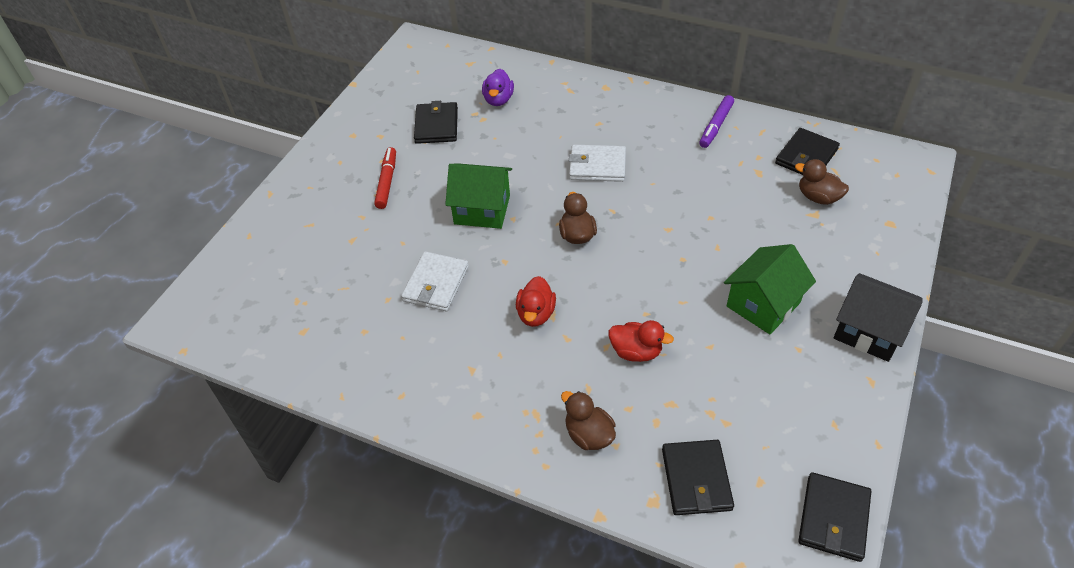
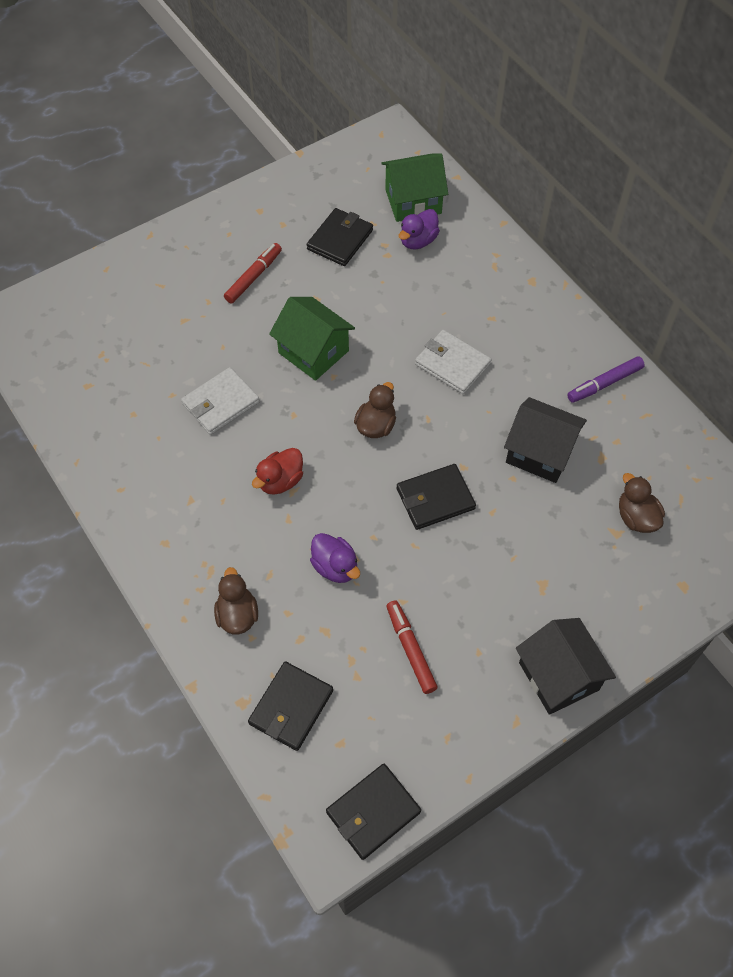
camera: 30 degrees right, 10 degrees up
(636, 352) = (335, 567): red duck -> purple duck
(714, 191) = (540, 453): none -> black house
(748, 377) = (410, 649): none -> red marker
(763, 304) = (484, 592): green house -> green house (413, 201)
(806, 156) = (665, 467): black wallet -> black wallet (435, 499)

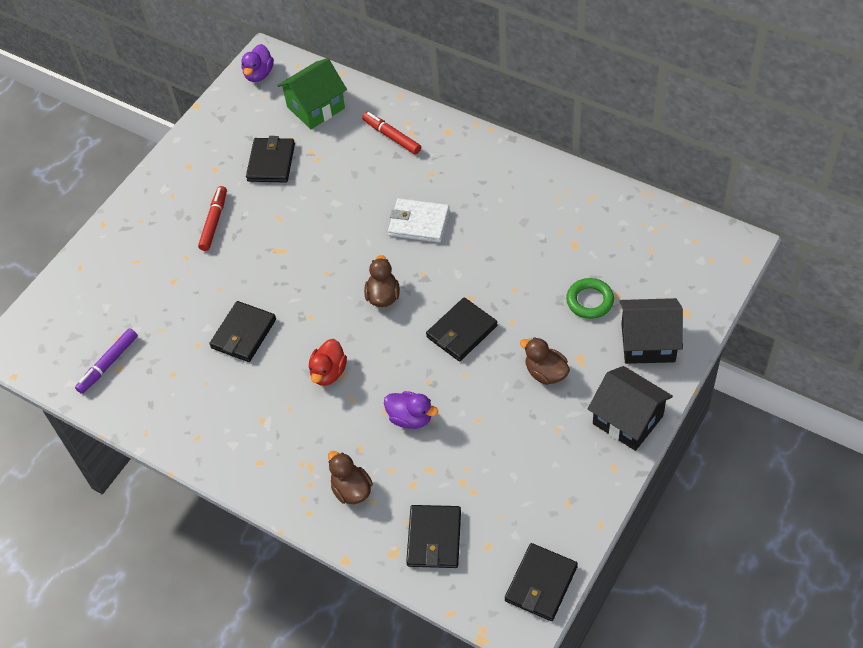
camera: 20 degrees left, 5 degrees down
(220, 403) = (243, 334): white wallet -> black wallet
(313, 352) = (299, 260): green house -> none
(410, 649) = (504, 452): red marker -> red marker (392, 136)
(418, 241) = (337, 137): purple duck -> purple duck (259, 74)
(540, 453) = (525, 261): black house -> black house (648, 343)
(586, 526) = (590, 301): none -> green ring
(604, 383) = (547, 187): purple marker -> purple marker (108, 364)
(636, 517) = (624, 278): brown duck -> brown duck (545, 373)

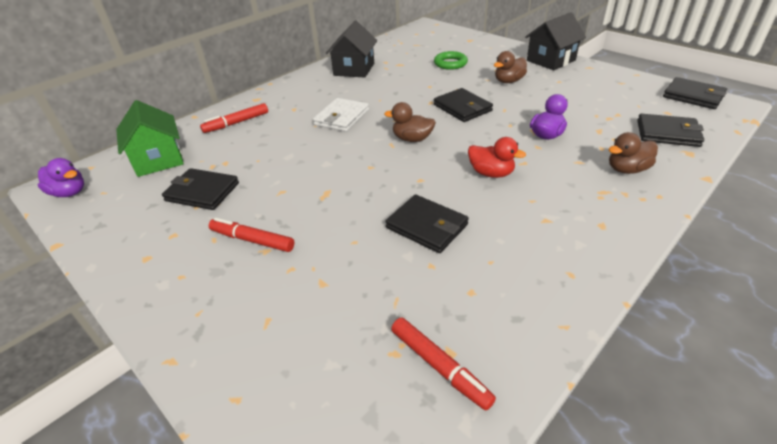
camera: 80 degrees left, 15 degrees down
(108, 364) = (439, 366): purple marker -> red marker
(648, 343) = (490, 50): black house -> black house (354, 69)

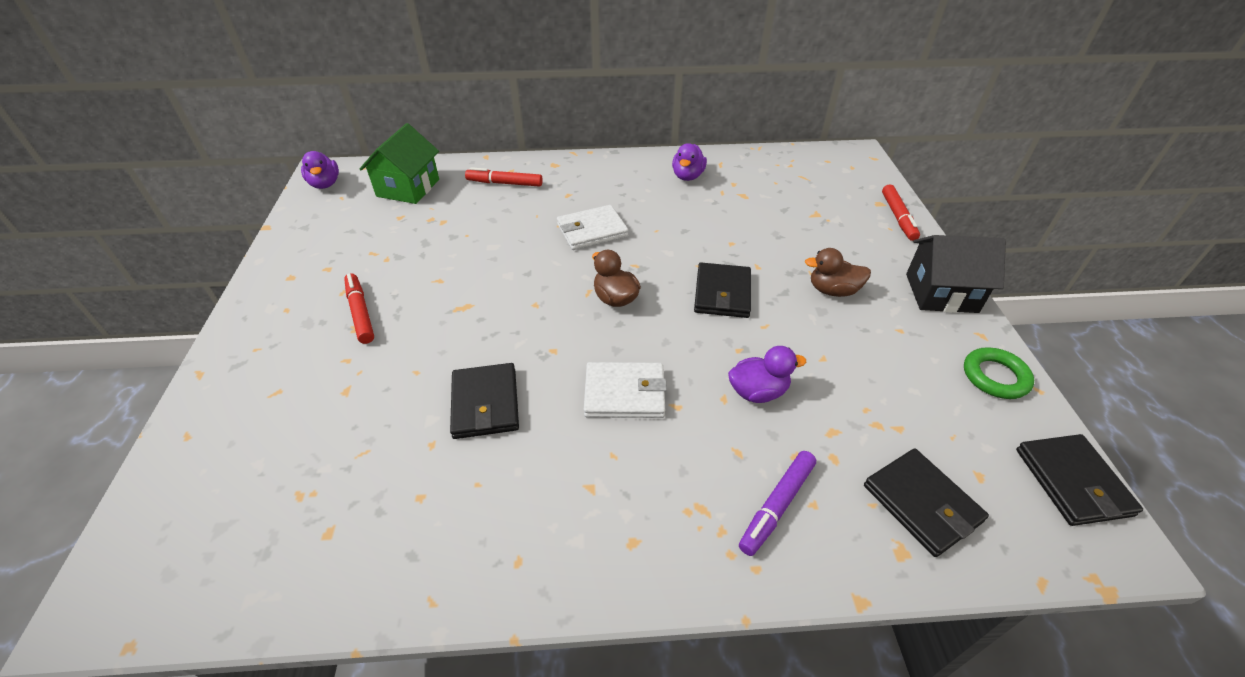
camera: 40 degrees right, 5 degrees up
(202, 192) = (392, 241): black wallet -> none
(354, 69) = (687, 176): black house -> purple duck
(439, 366) = (305, 536): red marker -> red marker (898, 217)
(450, 63) = (801, 225): green ring -> green ring (995, 377)
(491, 173) = (625, 393): red duck -> white wallet
(627, 169) = (776, 506): brown duck -> purple marker

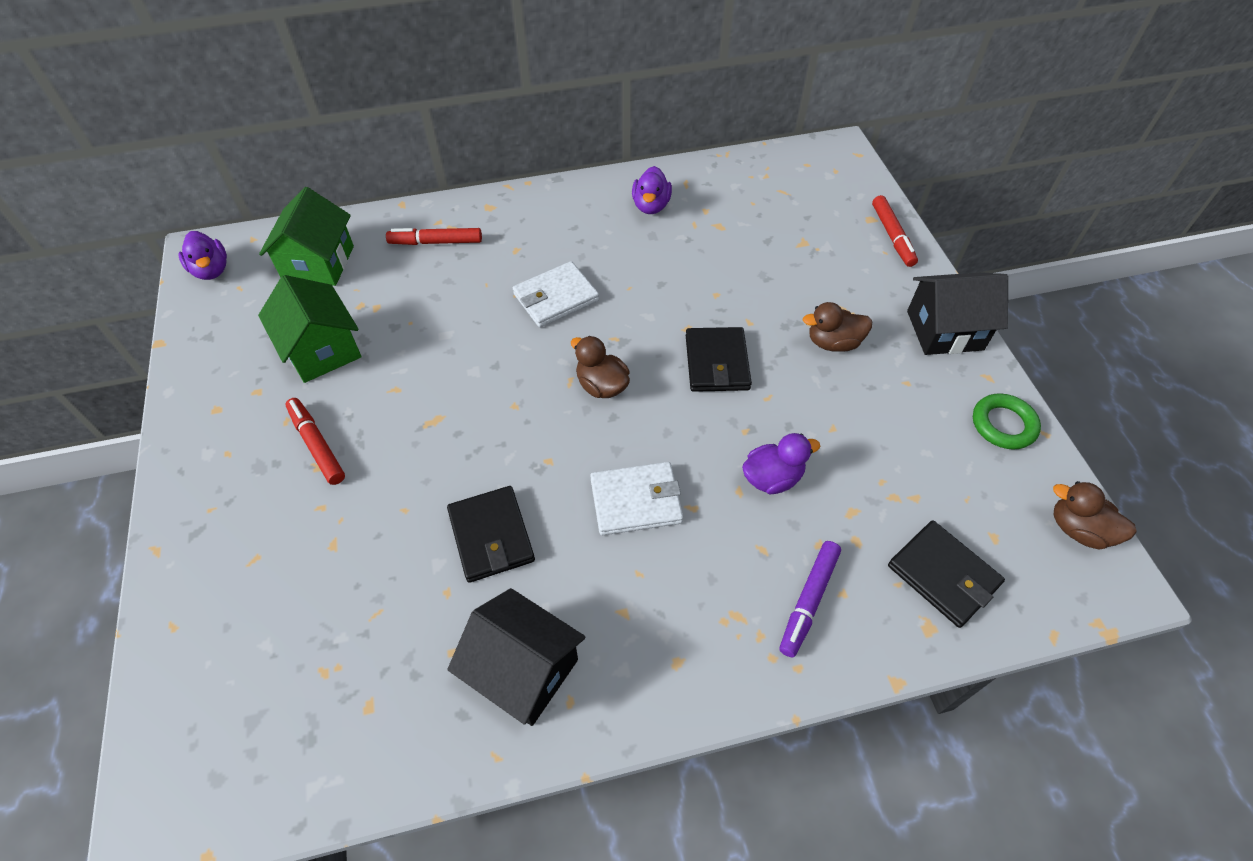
camera: 10 degrees left, 10 degrees up
(389, 246) = (322, 350): none -> green house
(481, 524) = (523, 670): none -> black house
(1072, 482) = (1078, 529): black wallet -> brown duck

